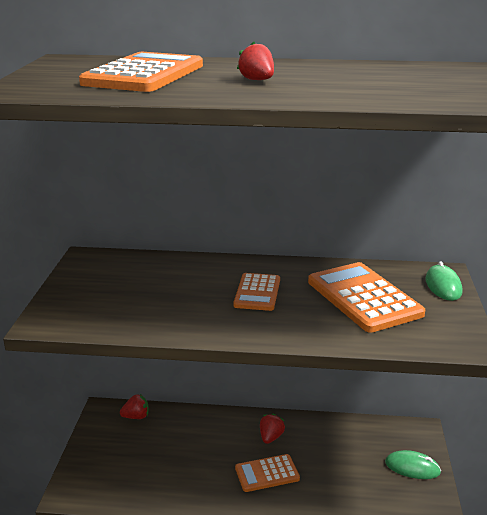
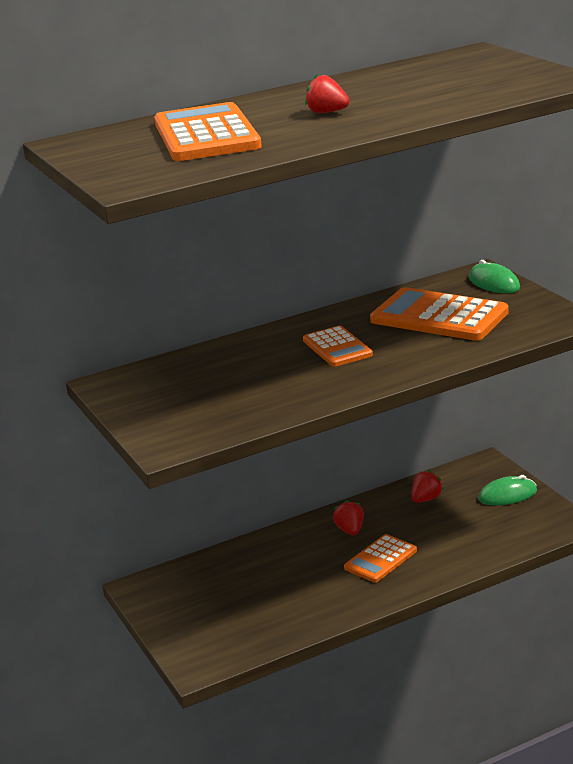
camera: 30 degrees left, 0 degrees up
(136, 416) = (184, 576): red strawberry -> red strawberry (426, 499)

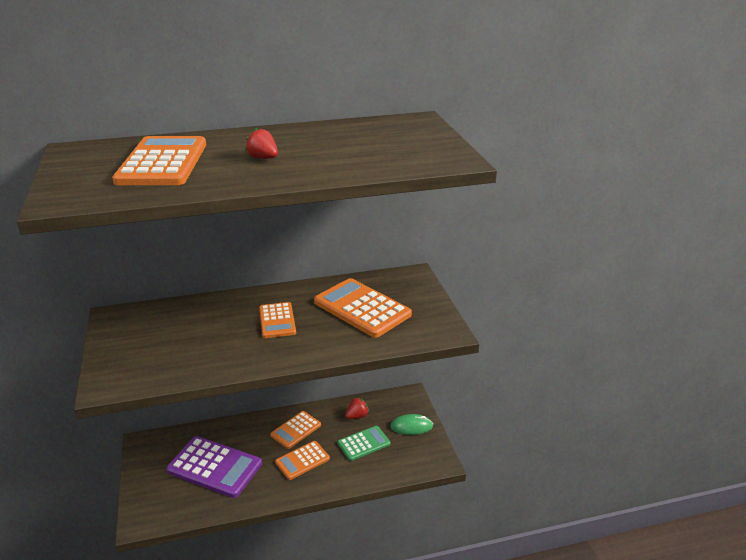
camera: 10 degrees right, 5 degrees up
(262, 591) = (215, 467): none -> purple calculator
(350, 530) = (296, 430): red strawberry -> orange calculator
(453, 525) = (364, 443): none -> green calculator
(494, 283) = (417, 286): green mouse -> none

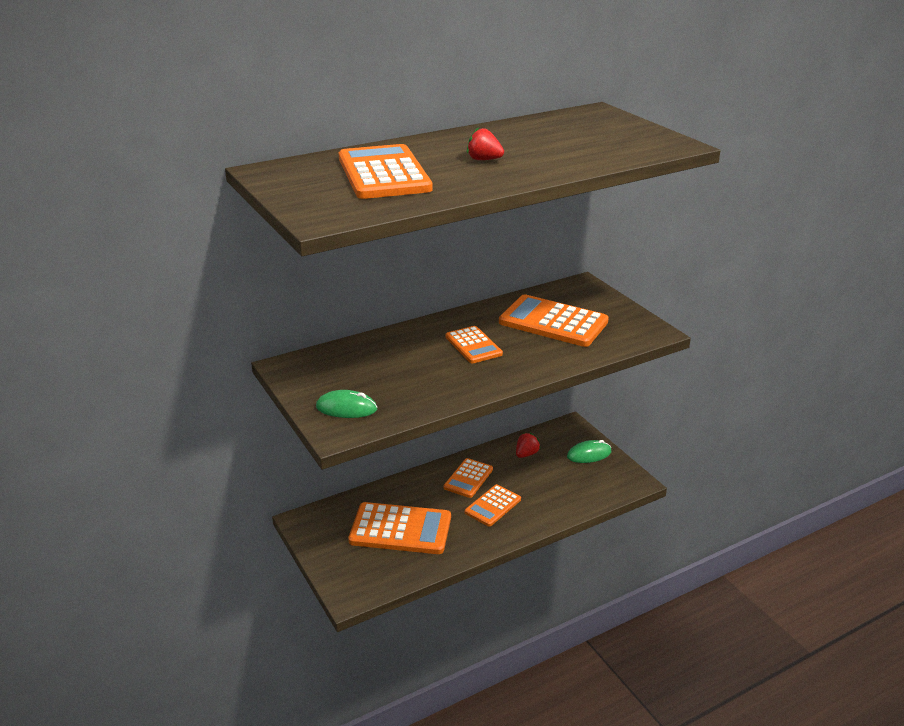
camera: 15 degrees left, 0 degrees up
(129, 364) = (346, 408): none -> green mouse
(215, 467) = (400, 529): purple calculator -> orange calculator
(364, 443) = (548, 478): green calculator -> none

